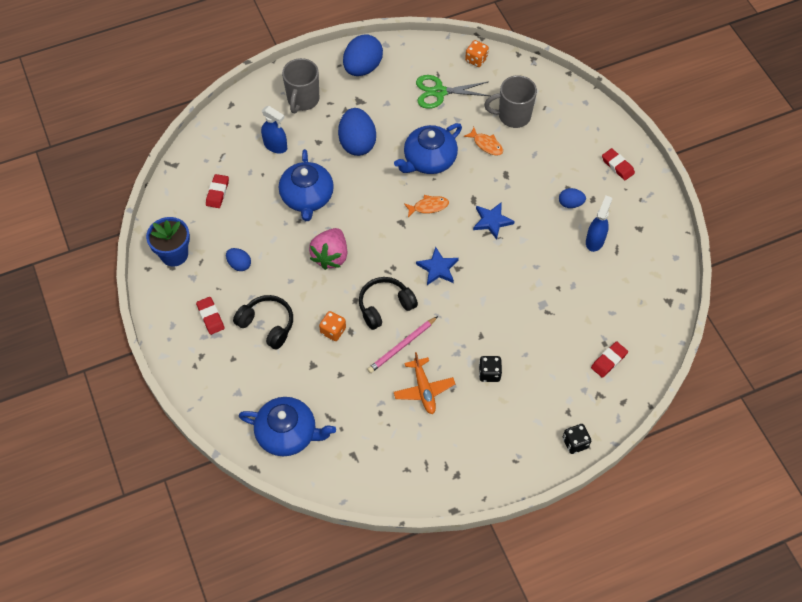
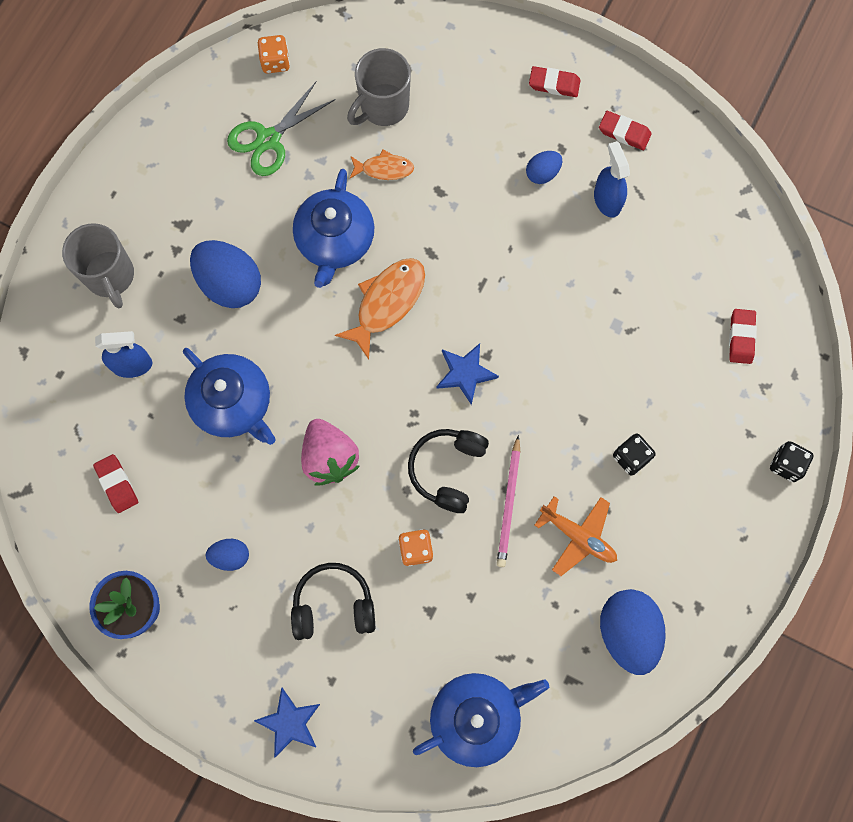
camera: 40 degrees left, 15 degrees up
(210, 317) = (257, 651): red eraser -> red eraser (624, 132)
(362, 68) = (146, 175): blue egg -> blue egg (627, 632)
(428, 207) = (387, 302): orange fish -> orange fish, size x1.69
(492, 221) = (475, 264): blue star -> blue star (290, 723)

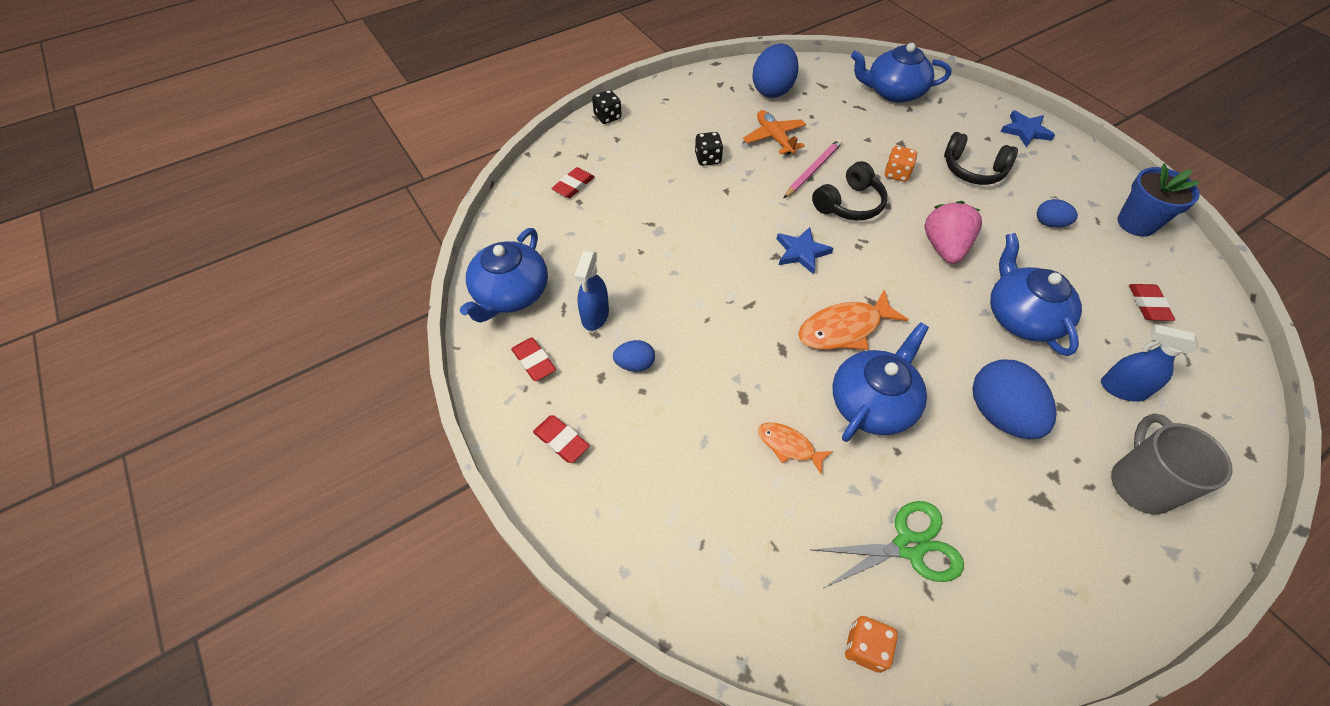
camera: 150 degrees left, 20 degrees down
(383, 107) = (756, 514): grey mug -> none
(695, 182) = (510, 294): none -> blue teapot

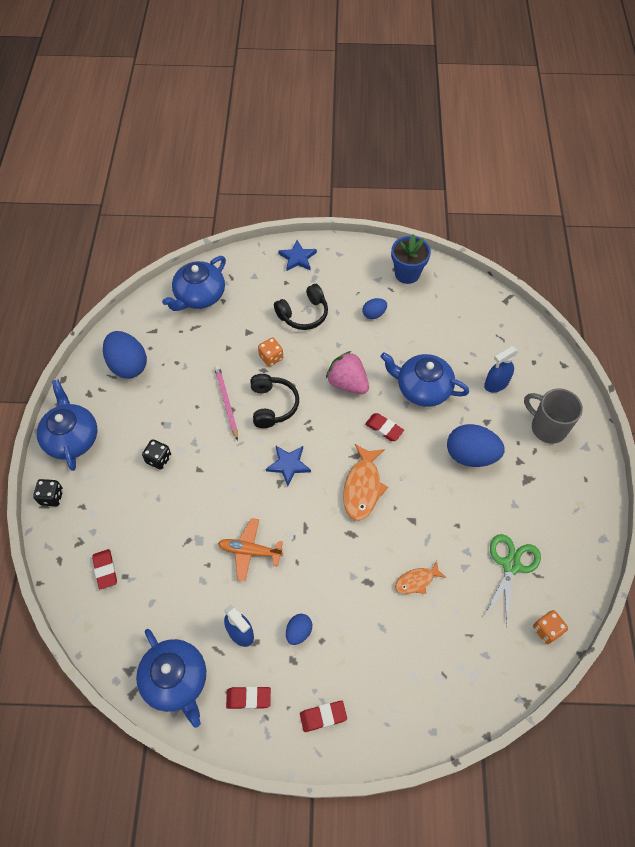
camera: 55 degrees left, 5 degrees up
(774, 138) = (176, 402): orange plane -> orange plane (250, 551)
(872, 403) = (421, 513): blue teapot -> blue teapot (72, 438)
(1148, 305) = (459, 322): red eraser -> red eraser (384, 428)

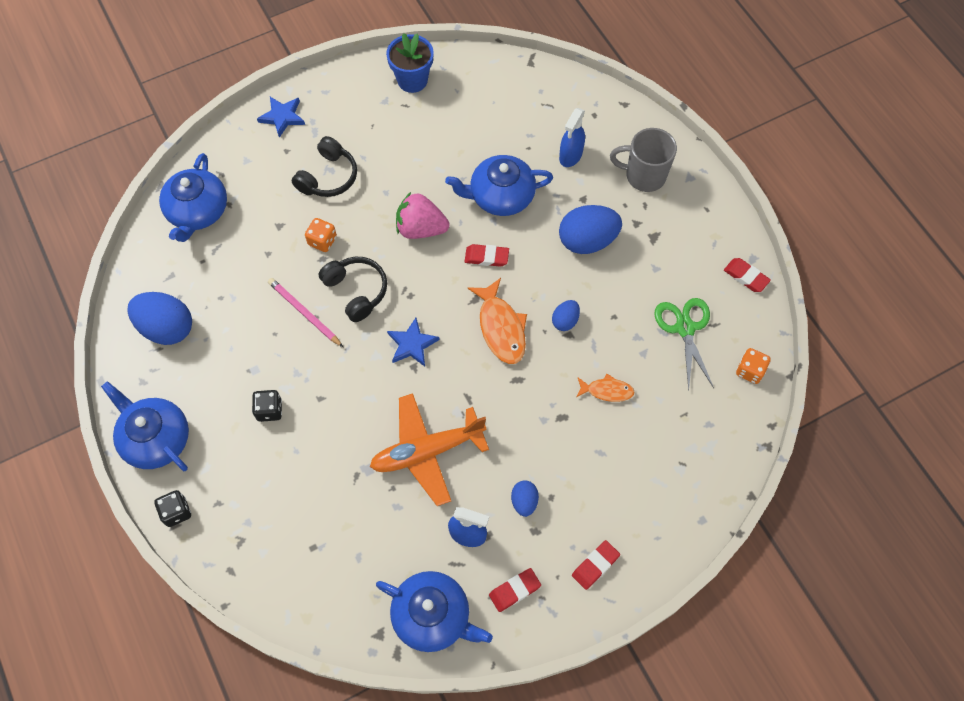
camera: 30 degrees left, 5 degrees up
(105, 570) = (288, 553): red eraser -> red eraser (746, 276)
(250, 551) = (427, 451): orange plane -> orange plane, size x1.58
(374, 314) = (404, 141): blue egg -> blue egg (565, 321)
(416, 581) = (607, 391): orange fish -> orange fish turned 120 degrees counterclockwise

